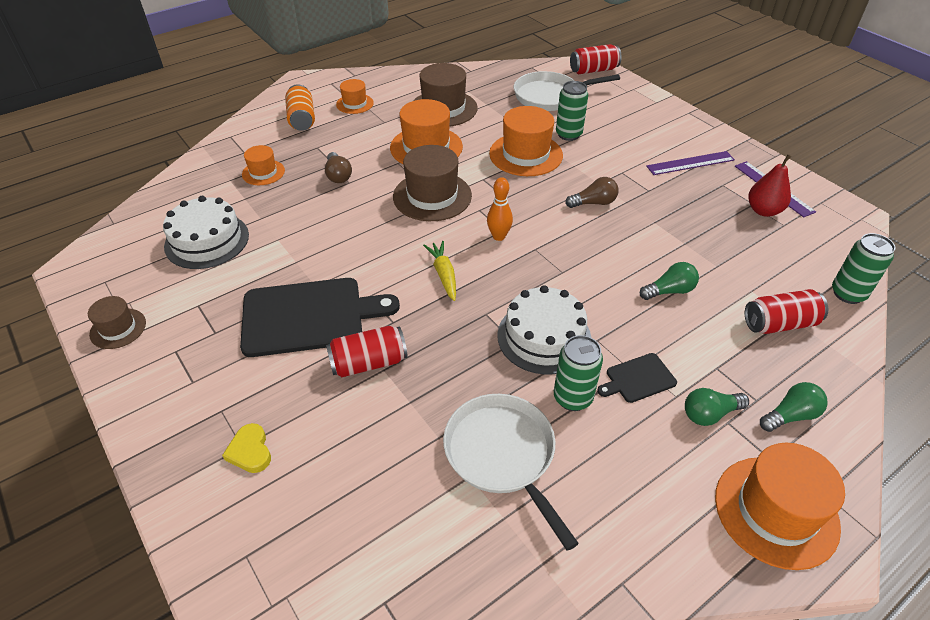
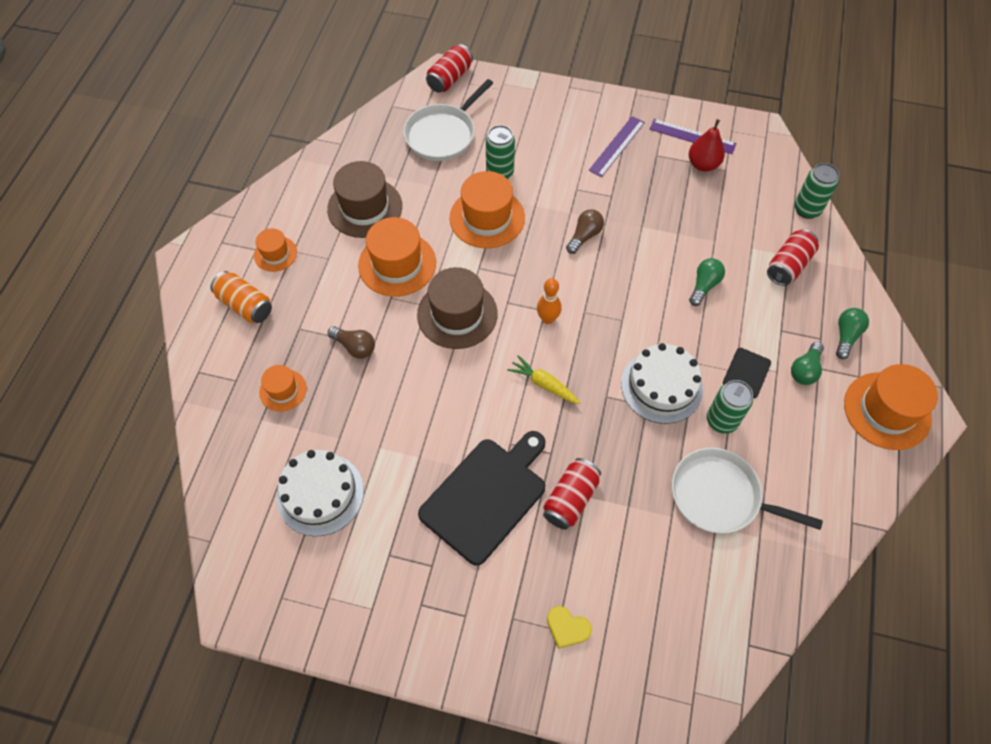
camera: 40 degrees left, 15 degrees up
(118, 328) = (350, 625): brown hat -> none

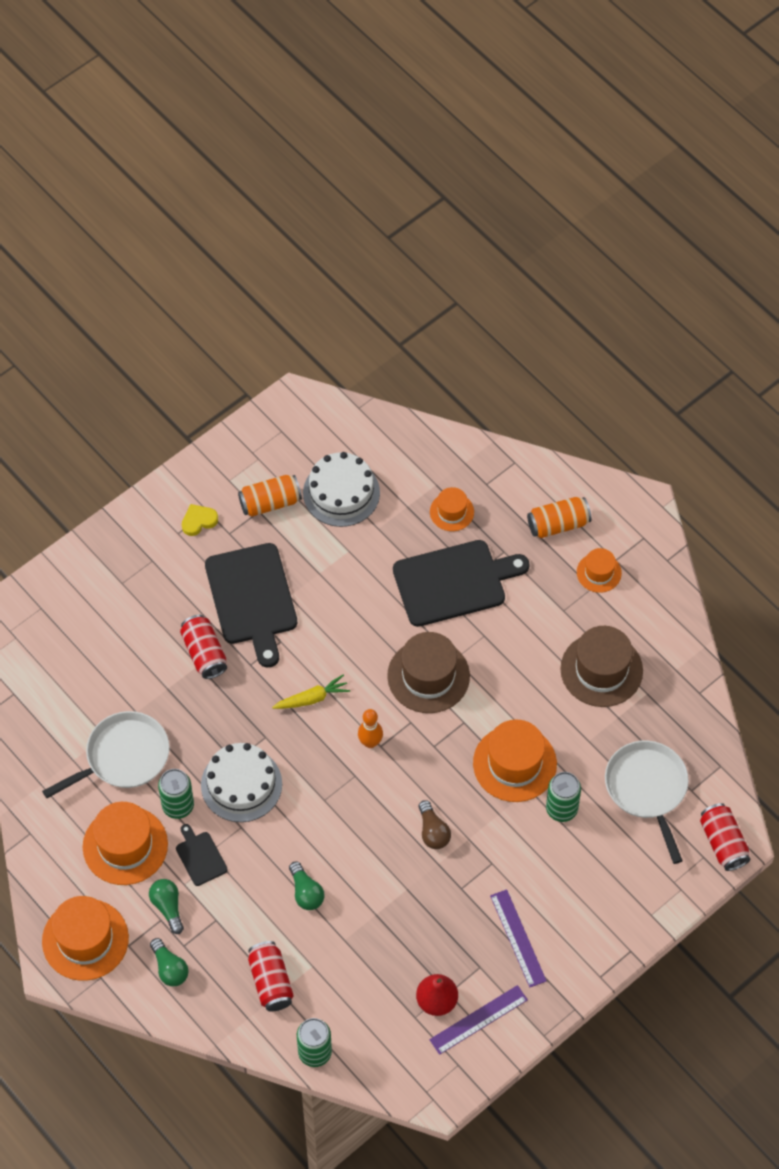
camera: 125 degrees right, 0 degrees up
(355, 347) = (454, 582): brown light bulb -> black cutting board
(372, 551) = (270, 503): none -> orange can
(397, 264) = (516, 660): orange hat -> orange hat (125, 845)
(567, 628) = (118, 589): yellow heart -> yellow heart (198, 521)

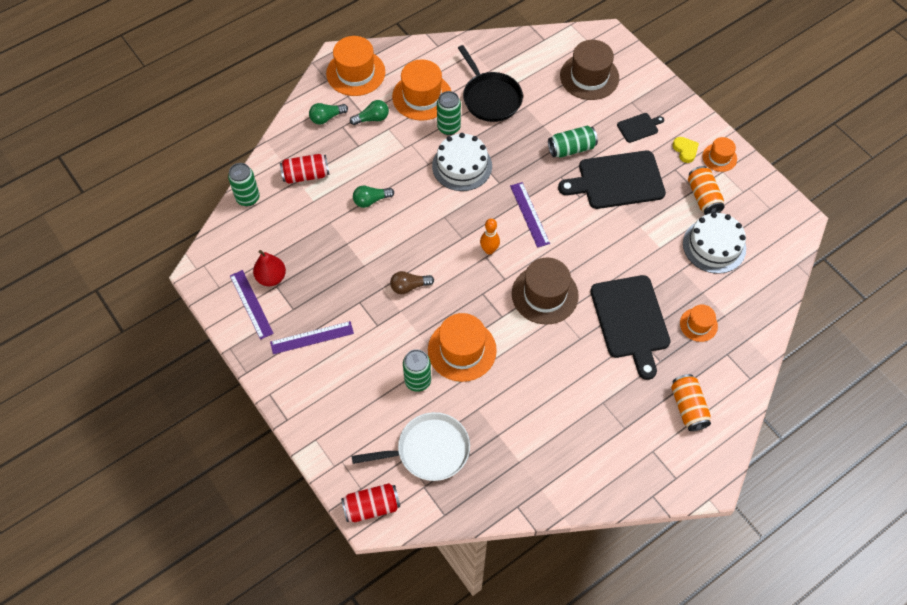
camera: 95 degrees right, 0 degrees up
(123, 757) = (490, 98): white pan -> black pan
(200, 856) = (408, 139): black cutting board -> black cutting board (639, 127)
(204, 653) = (571, 148): red can -> green can
(312, 698) = (529, 214): yellow carrot -> purple ruler
(599, 572) = (639, 435): orange hat -> orange hat (719, 157)
(601, 670) = (544, 426): brown hat -> brown hat (589, 77)

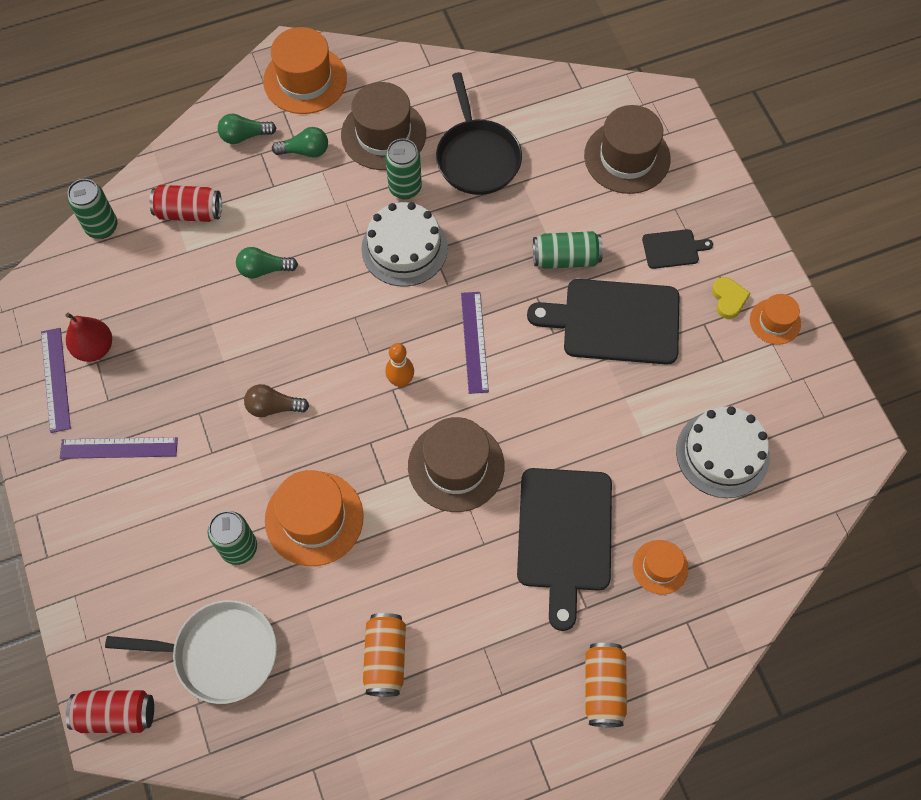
camera: 15 degrees right, 5 degrees up
(422, 96) = (383, 134): orange hat -> brown hat
(703, 197) = (731, 376): orange can -> orange can (385, 658)

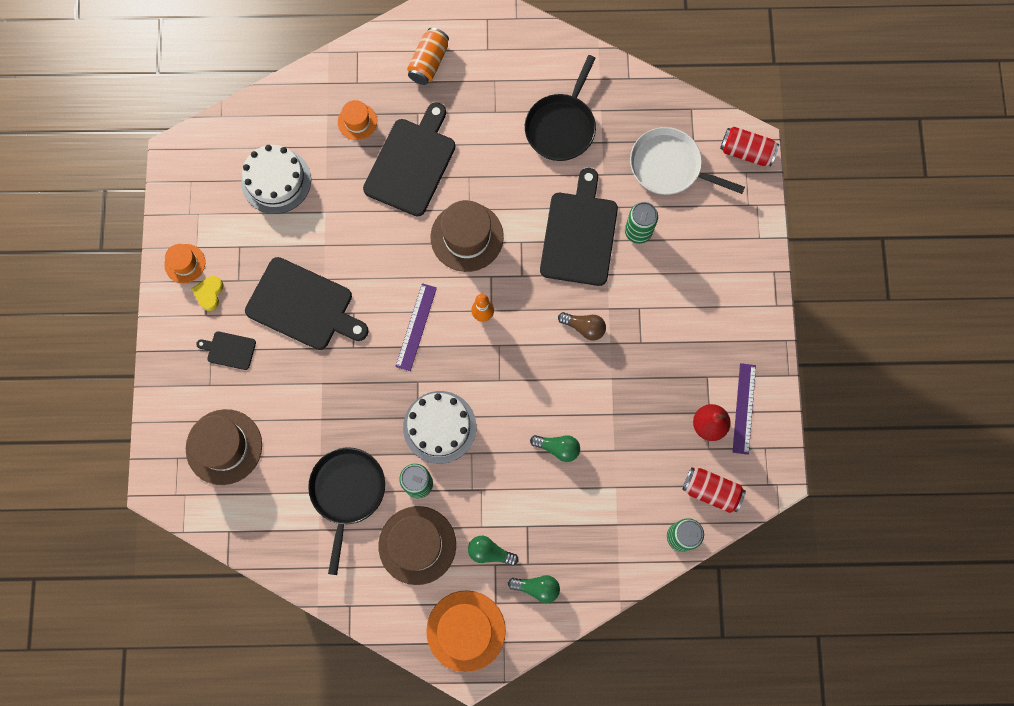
camera: 160 degrees left, 10 degrees up
(119, 448) = (706, 335): purple ruler -> none
(189, 212) = (604, 525): red can -> red can (711, 491)
(314, 518) = (579, 234): orange hat -> black cutting board
(385, 658) = (561, 127): orange can -> black pan
(566, 258) = (316, 372): green can -> none

